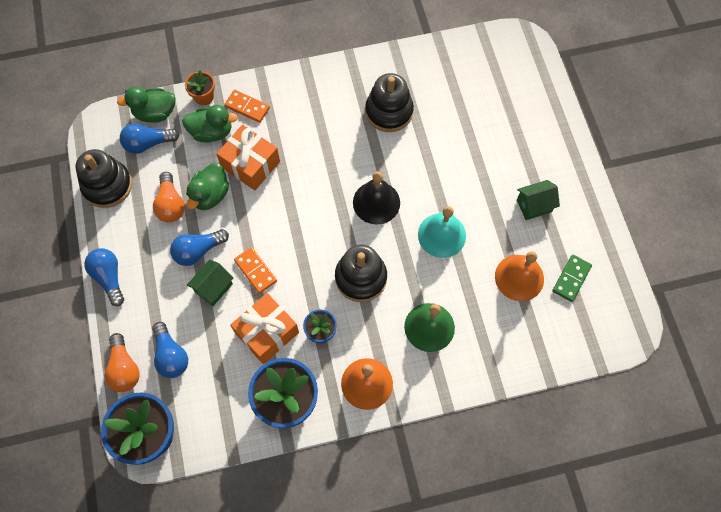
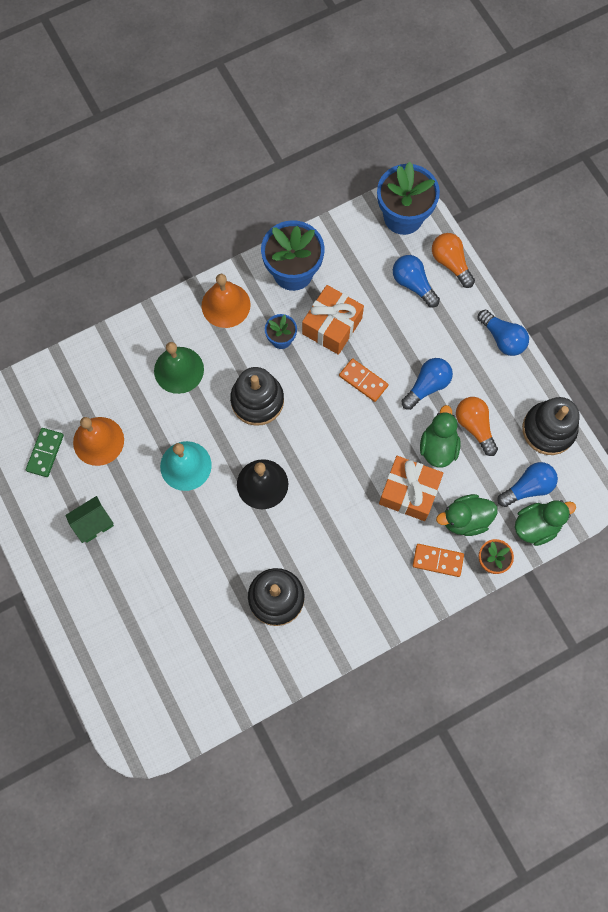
camera: 165 degrees right, 5 degrees up
(213, 288) = (398, 354): green house -> none

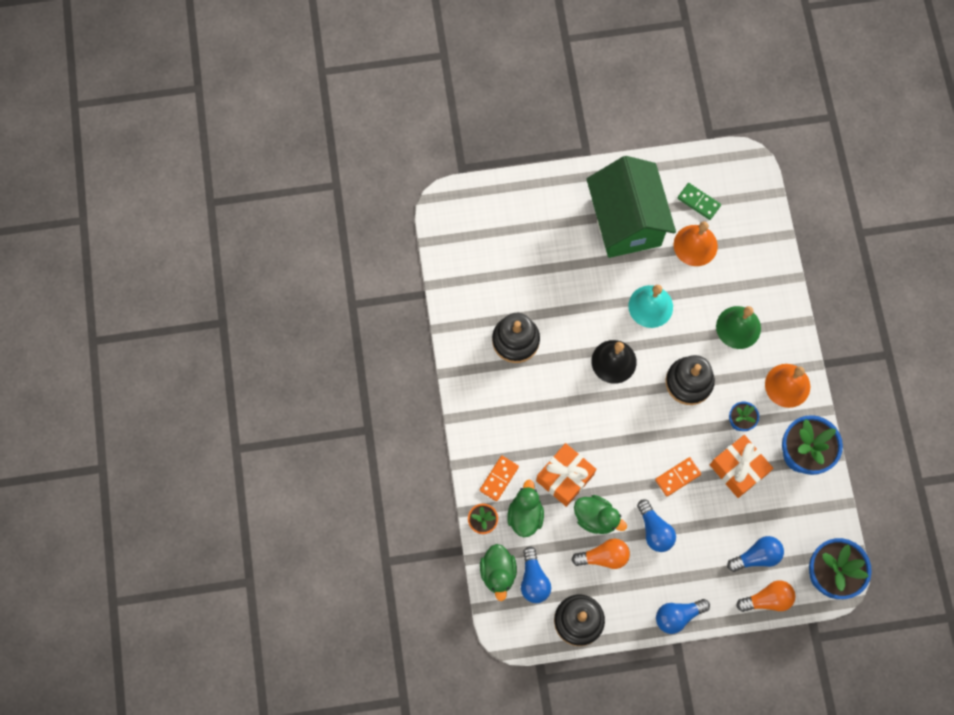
camera: 110 degrees right, 0 degrees up
(93, 523) = (626, 222): green house -> green house, size x2.50

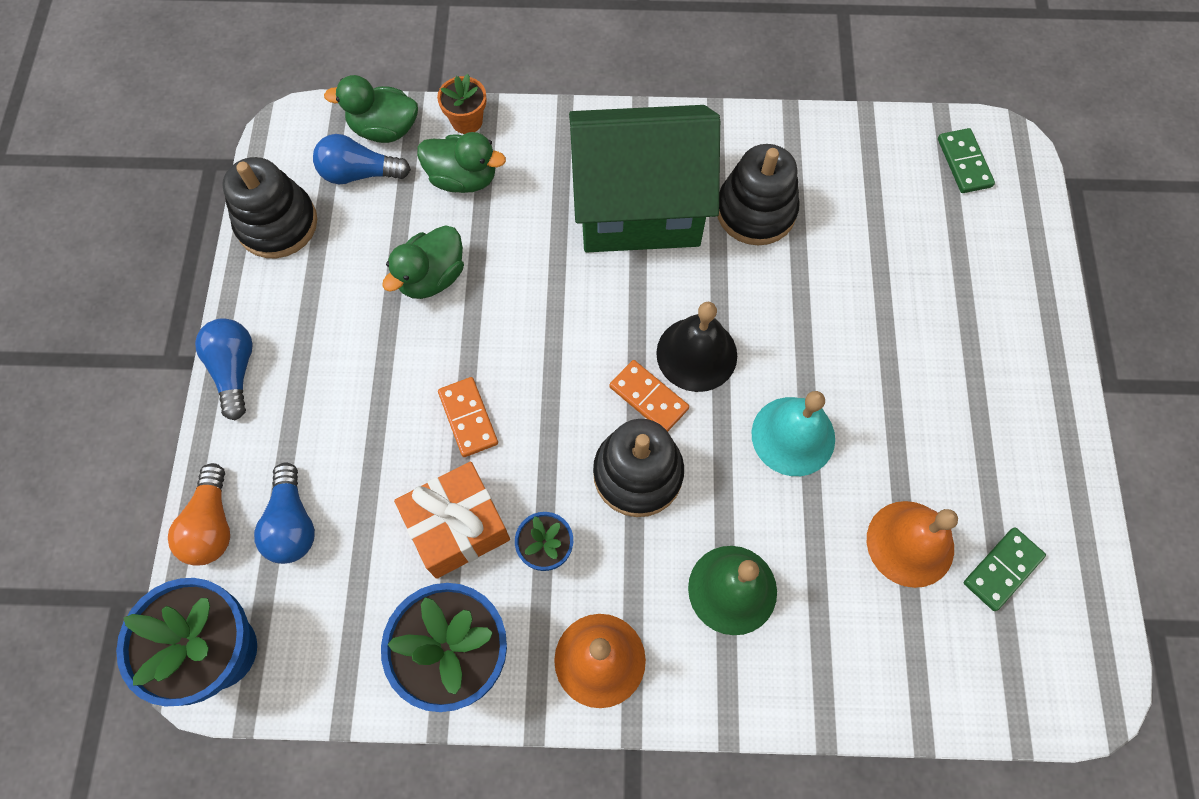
camera: 100 degrees right, 5 degrees down
(460, 228) = (964, 163): none -> green domino
(499, 478) = (529, 152): orange domino -> orange domino (649, 397)
(565, 477) = (509, 243): orange gift -> none
(603, 556) = (365, 277): orange light bulb -> none
(626, 222) = (964, 425): green house -> green house (638, 208)
(654, 530) = (386, 362): blue light bulb -> none

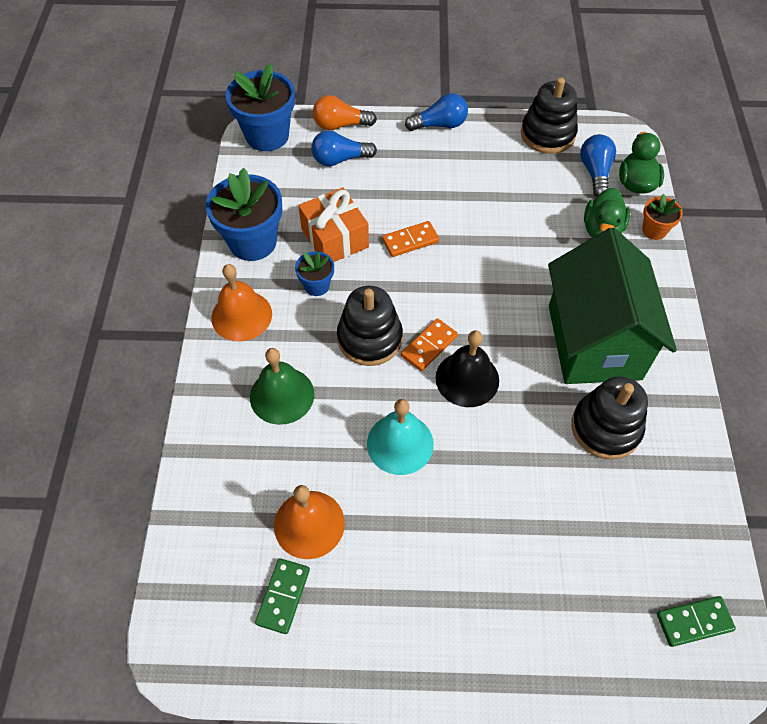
camera: 90 degrees right, 10 degrees down
(431, 277) = (516, 216): green duck -> none
(1002, 569) = (283, 596): green domino -> green domino turned 60 degrees clockwise

